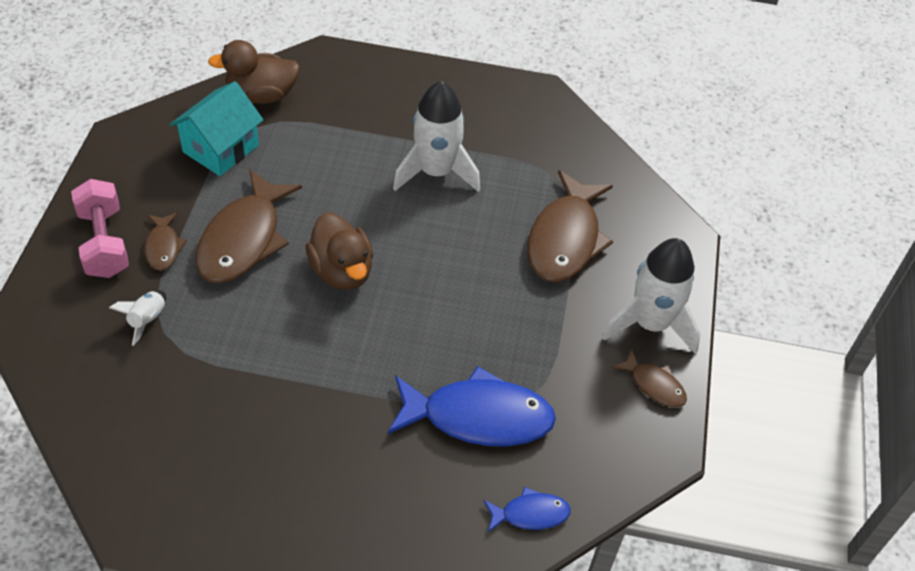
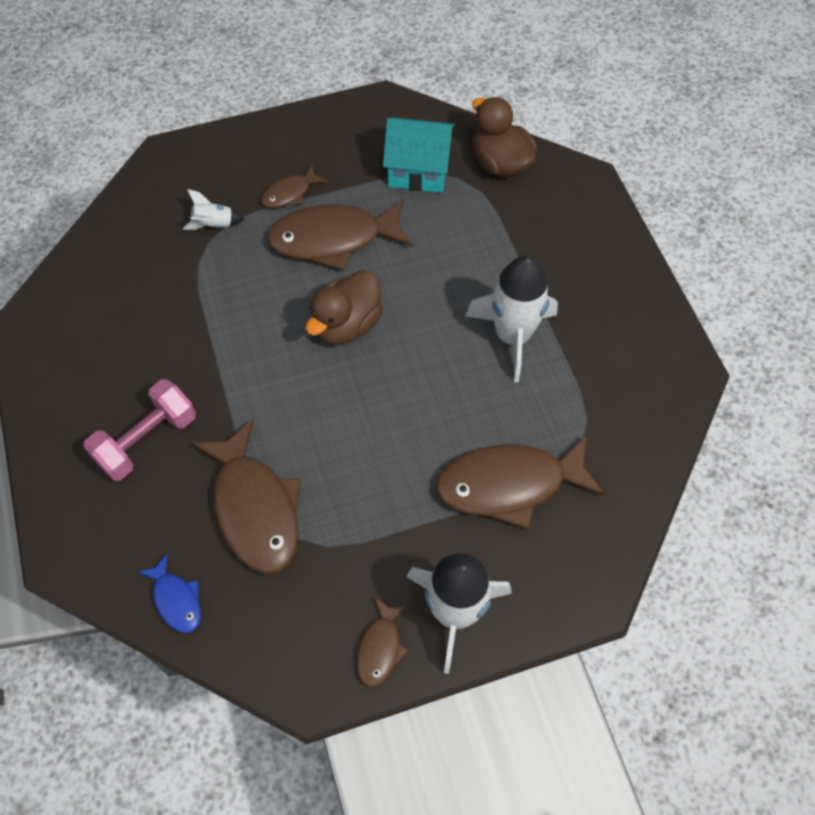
camera: 65 degrees right, 10 degrees up
(104, 243) = (269, 156): pink dumbbell -> pink dumbbell (147, 440)
(478, 417) = (255, 508): blue fish -> brown fish

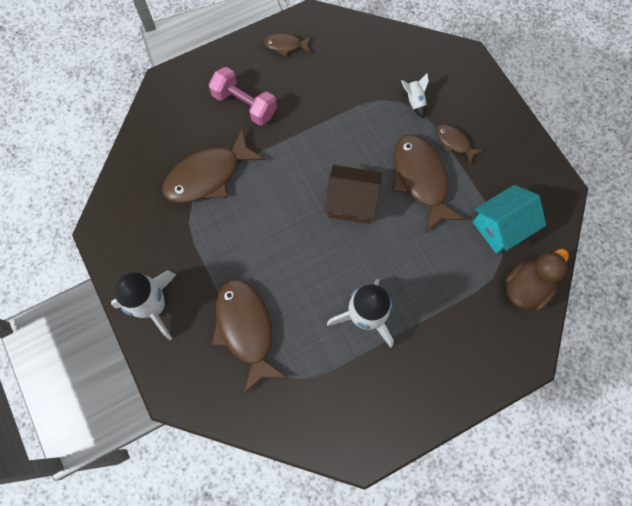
camera: 80 degrees right, 10 degrees up
(176, 600) = (146, 147): blue fish -> none
(347, 324) = (351, 202): brown duck -> brown house
(380, 648) = (127, 265): brown fish -> brown fish (285, 45)
(418, 170) = (500, 227): turquoise house -> turquoise house turned 60 degrees clockwise

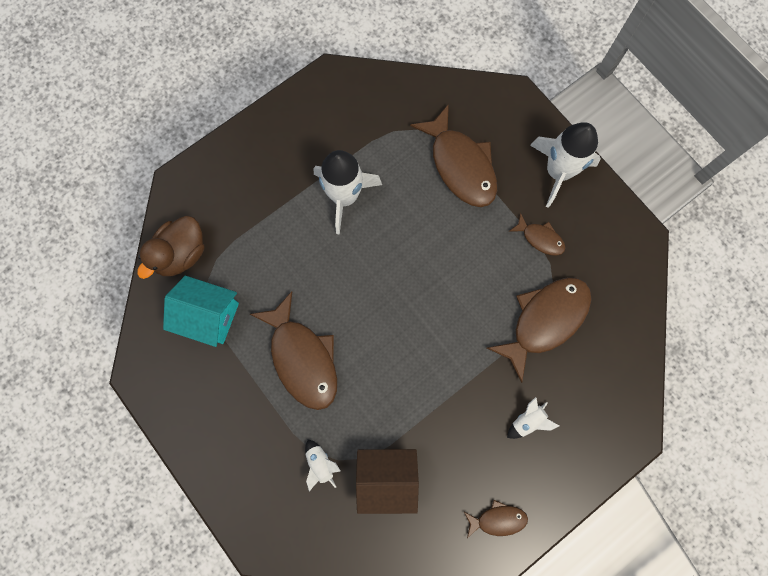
camera: 170 degrees right, 5 degrees up
(244, 104) = (527, 421): pink dumbbell -> white rocket
(351, 202) = (377, 316): brown house -> brown house (387, 478)
(454, 142) = (267, 413): brown fish -> brown fish (540, 238)
(500, 227) = (209, 316): turquoise house -> turquoise house turned 60 degrees clockwise

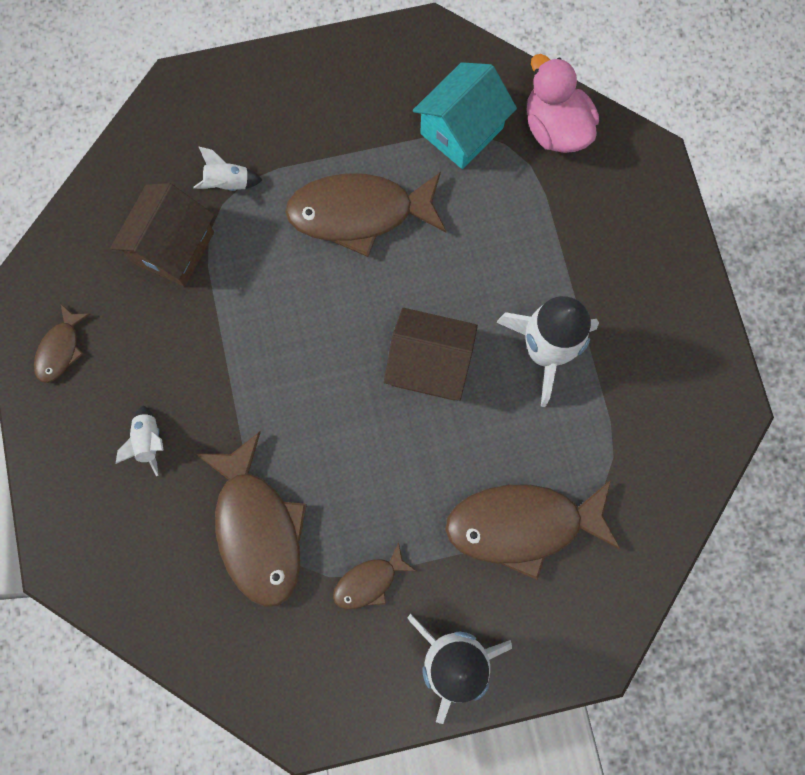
camera: 115 degrees right, 0 degrees up
(181, 254) = (555, 128): brown duck -> pink duck
(387, 263) = (429, 364): none -> brown house

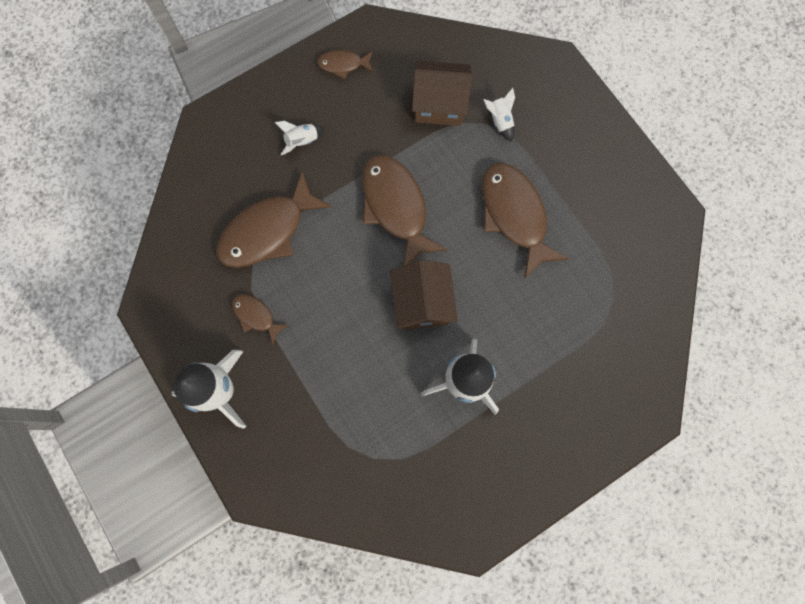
camera: 70 degrees right, 0 degrees up
(461, 131) = (609, 264): turquoise house -> none
(522, 525) = (330, 408): brown fish -> brown fish (396, 207)
(555, 128) = (642, 332): pink duck -> none

